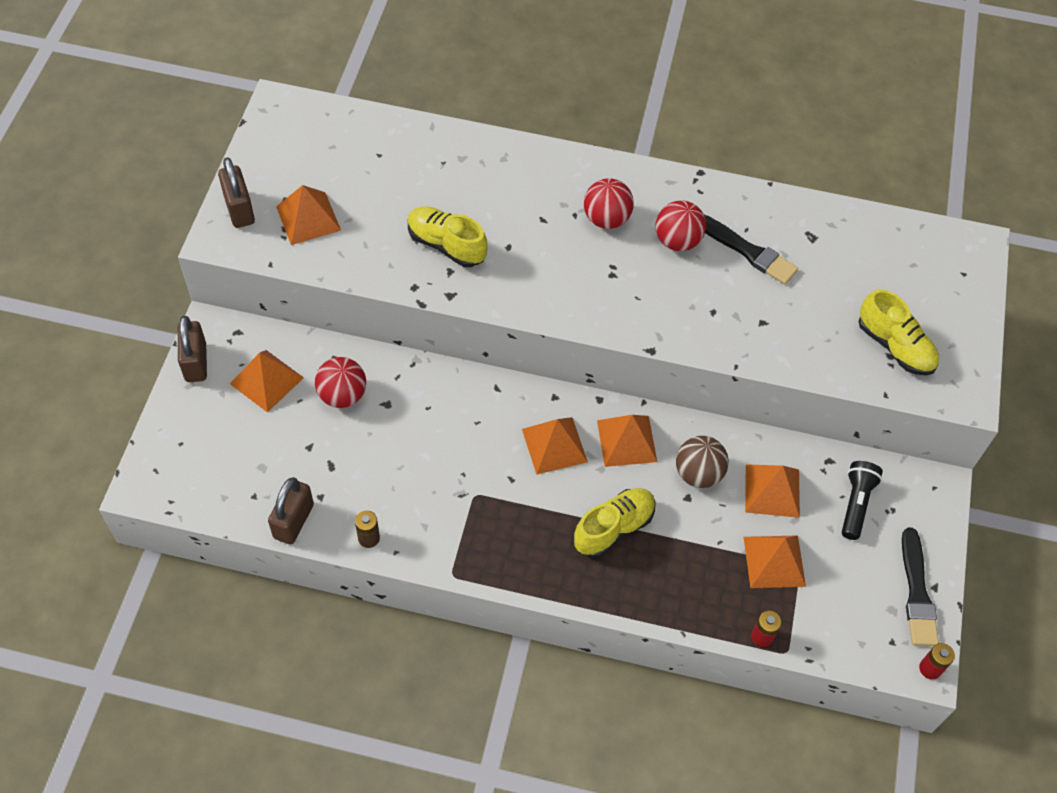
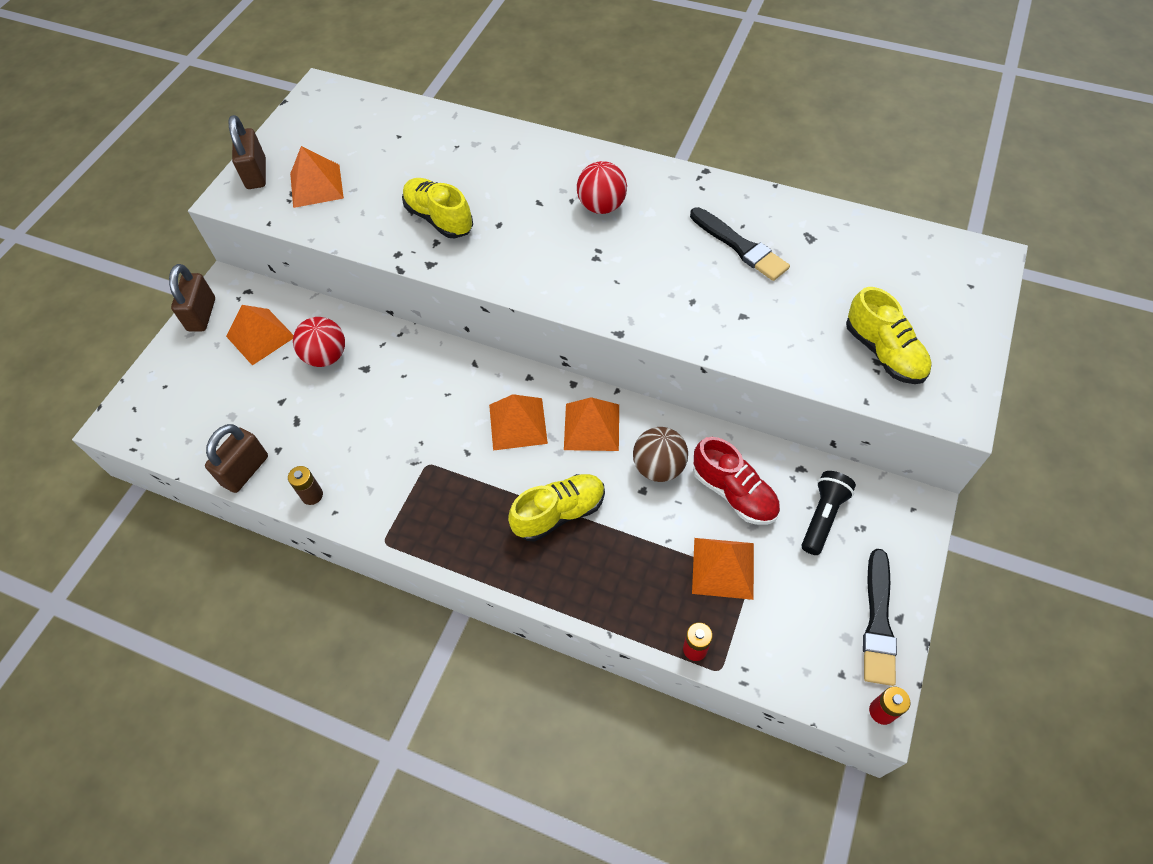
camera: 15 degrees right, 0 degrees up
(677, 241) = (669, 231): red ball -> none
(772, 490) = (734, 493): orange pyramid -> red shoe

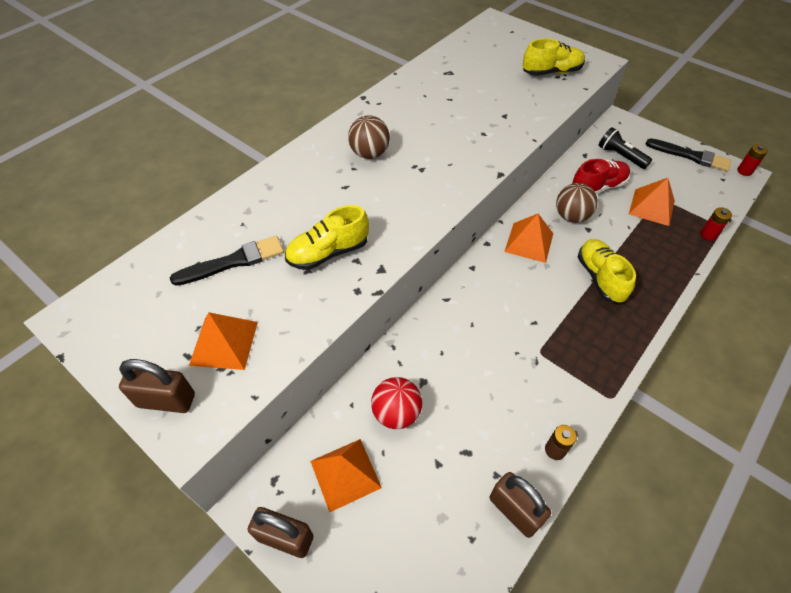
camera: 75 degrees left, 5 degrees down
(518, 423) = (515, 284): orange pyramid -> none
(601, 206) = (369, 154): red ball -> brown ball
(739, 246) = (443, 101): black brush -> black brush (233, 262)

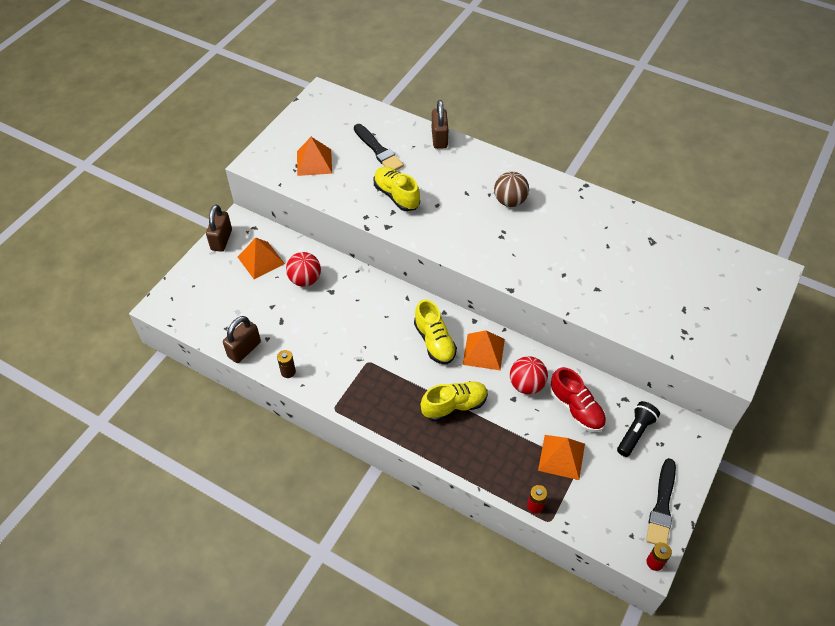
camera: 80 degrees right, 0 degrees up
(166, 400) = (273, 149): brown padlock -> brown padlock (439, 138)
(551, 72) = (690, 326): yellow shoe -> yellow shoe (434, 342)
(571, 216) = (526, 385): brown ball -> red ball

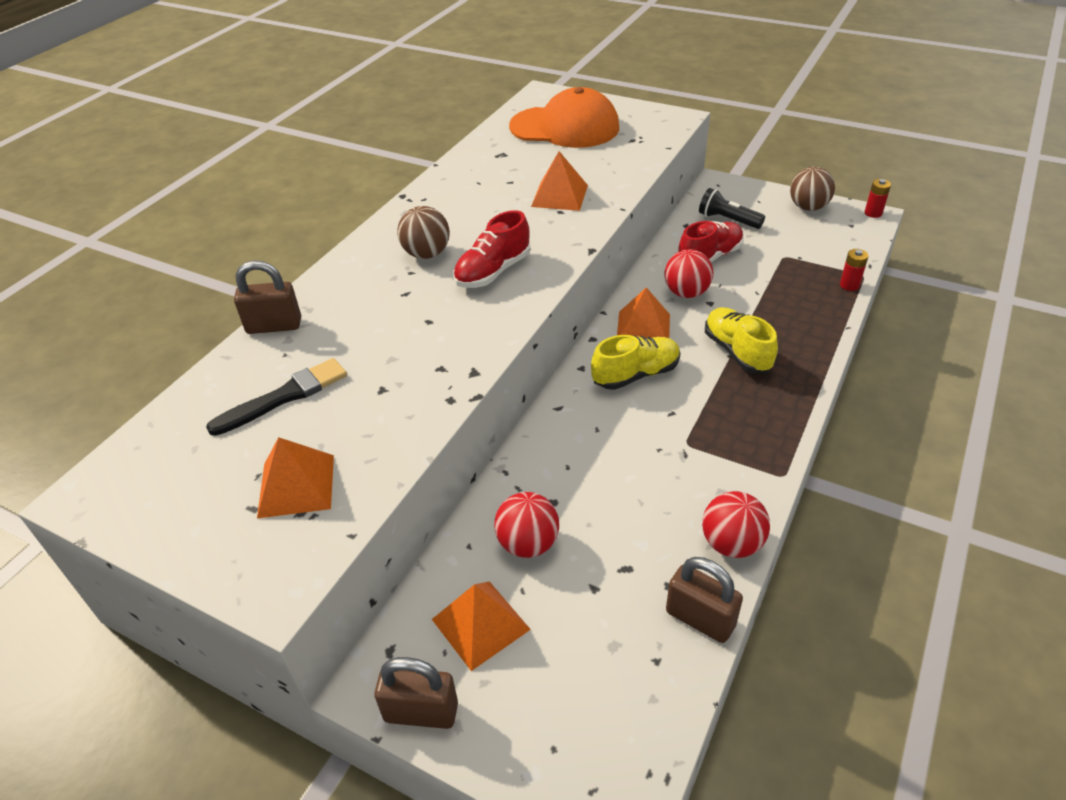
camera: 90 degrees left, 10 degrees down
(288, 372) = (731, 543): brown battery -> red ball
(396, 196) = (403, 366): yellow shoe -> none
(487, 235) = (493, 272): none -> red shoe
(561, 456) = (777, 267): orange pyramid -> orange pyramid (559, 196)
(662, 505) = (808, 207): black brush -> brown ball
(704, 284) = (565, 127): none -> orange cap

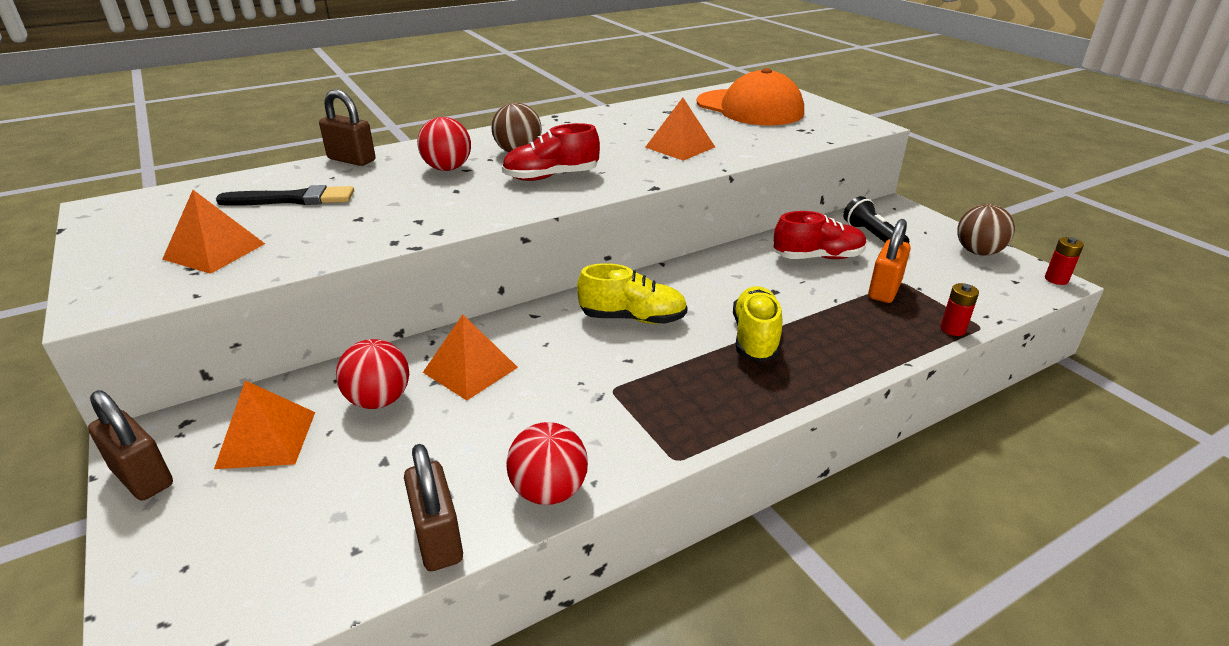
camera: 30 degrees right, 10 degrees down
(643, 329) = (683, 288): orange pyramid -> orange pyramid (470, 370)
(686, 293) = (760, 276): red ball -> red ball (447, 168)
(780, 269) = (884, 290): none -> orange padlock

